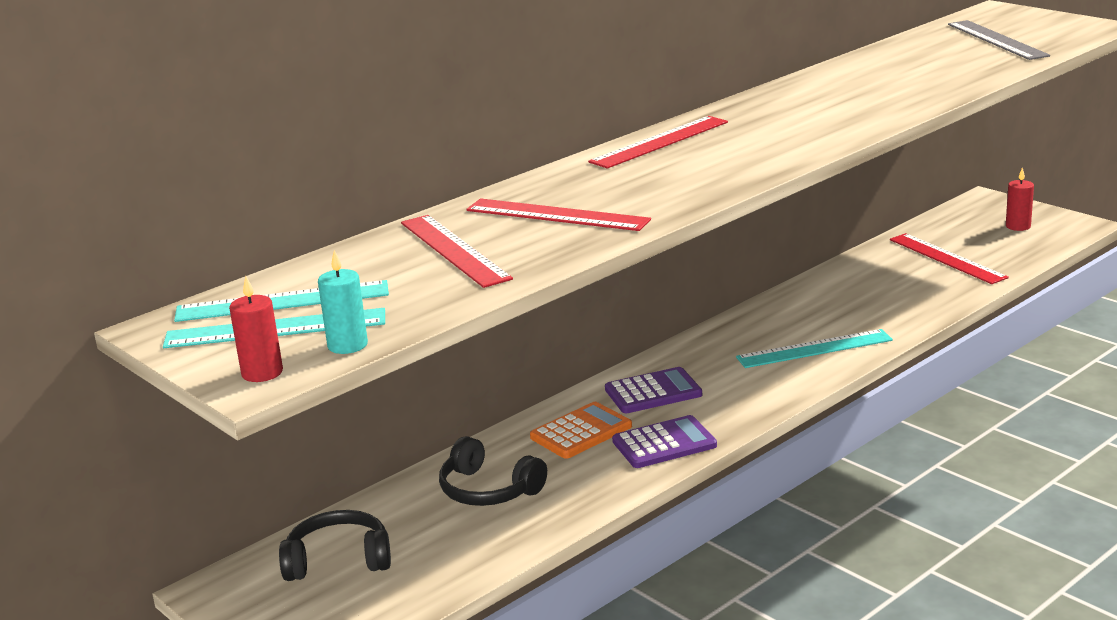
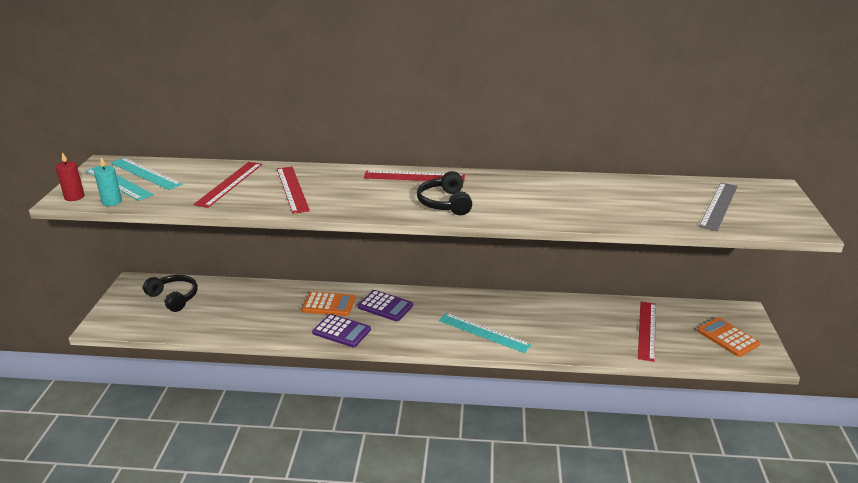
camera: 45 degrees right, 5 degrees up
(488, 490) = (257, 305): black headphones -> black headphones (445, 203)
(1018, 226) = (727, 337): red candle -> orange calculator

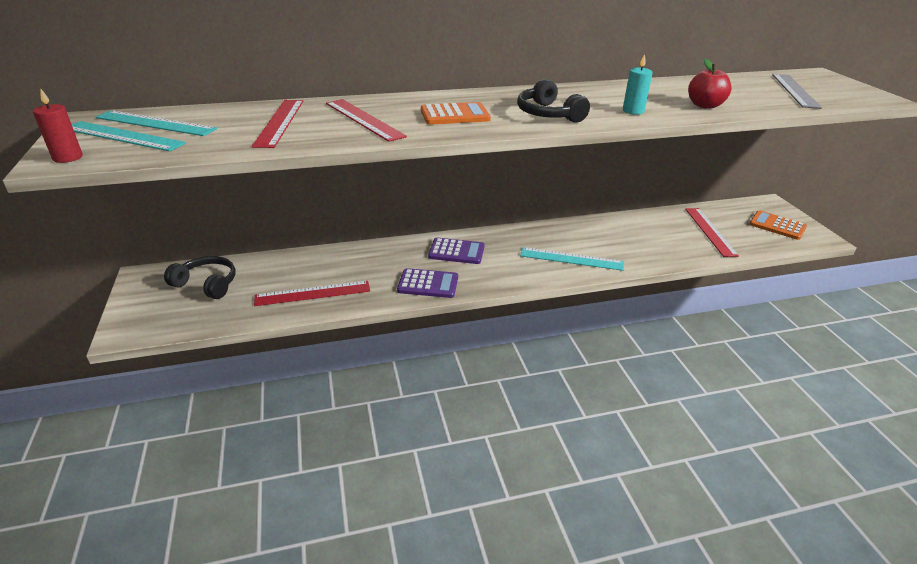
camera: 20 degrees left, 5 degrees up
(112, 202) = (131, 156): turquoise candle -> turquoise candle (633, 111)
(328, 304) = (395, 260): orange calculator -> orange calculator (455, 115)
(414, 177) = (489, 96): red ruler -> red ruler (313, 293)
(600, 212) = (705, 105): none -> red apple

